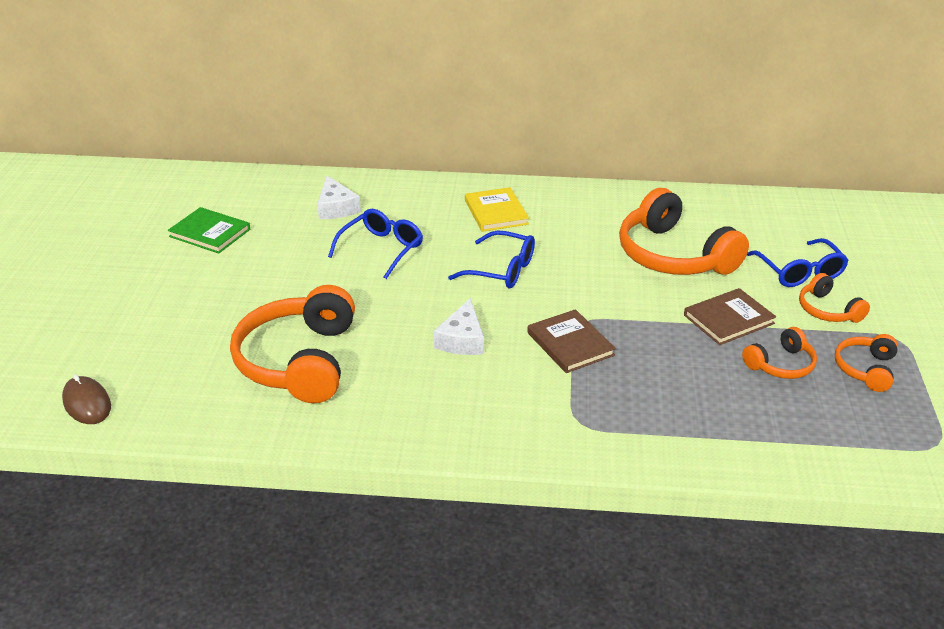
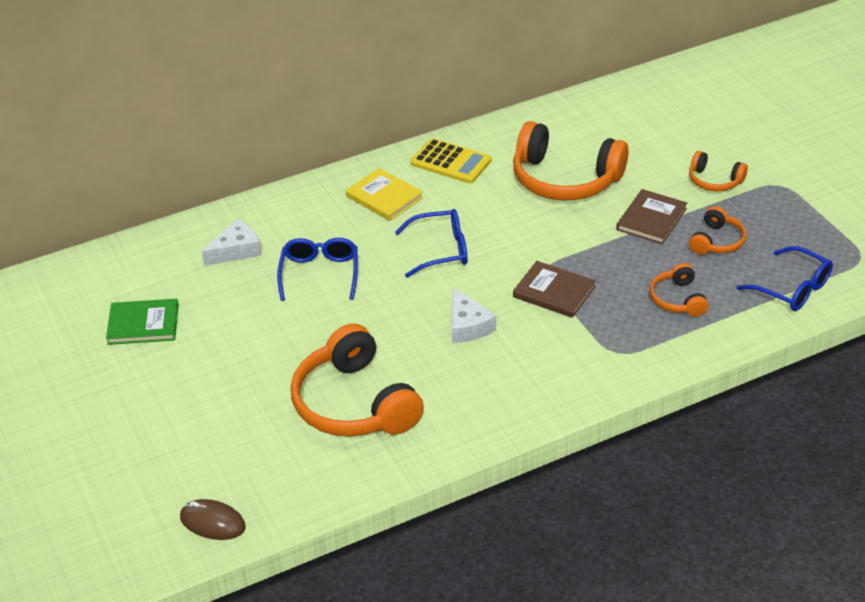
camera: 30 degrees left, 5 degrees up
(336, 208) = (236, 250): white cheese -> white cheese turned 75 degrees counterclockwise
(581, 206) = (451, 162): none -> yellow calculator
(800, 272) = (670, 155): blue glasses -> blue glasses (793, 289)
(865, 369) = (775, 219): orange headphones -> orange headphones (677, 299)

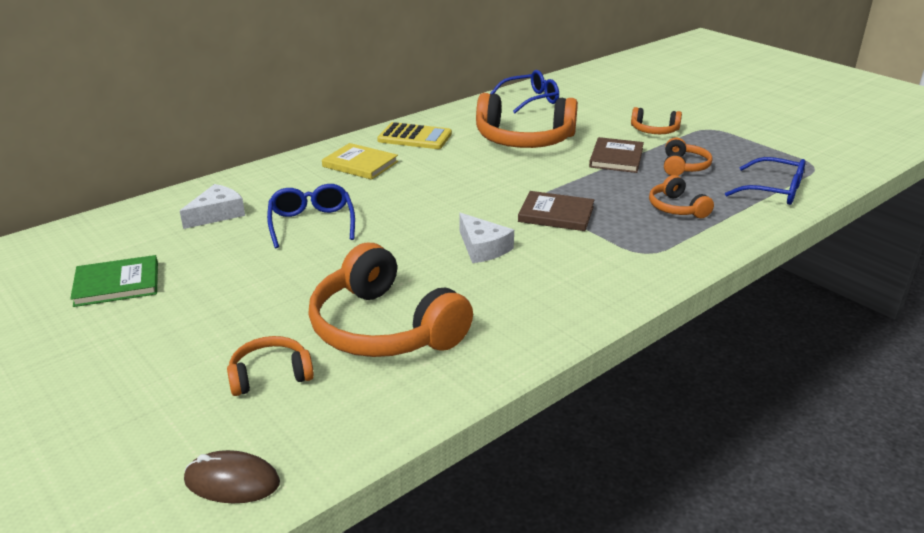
camera: 15 degrees left, 10 degrees down
(254, 436) = (270, 375): none -> orange headphones
(441, 250) = (431, 195): blue glasses -> blue glasses (531, 100)

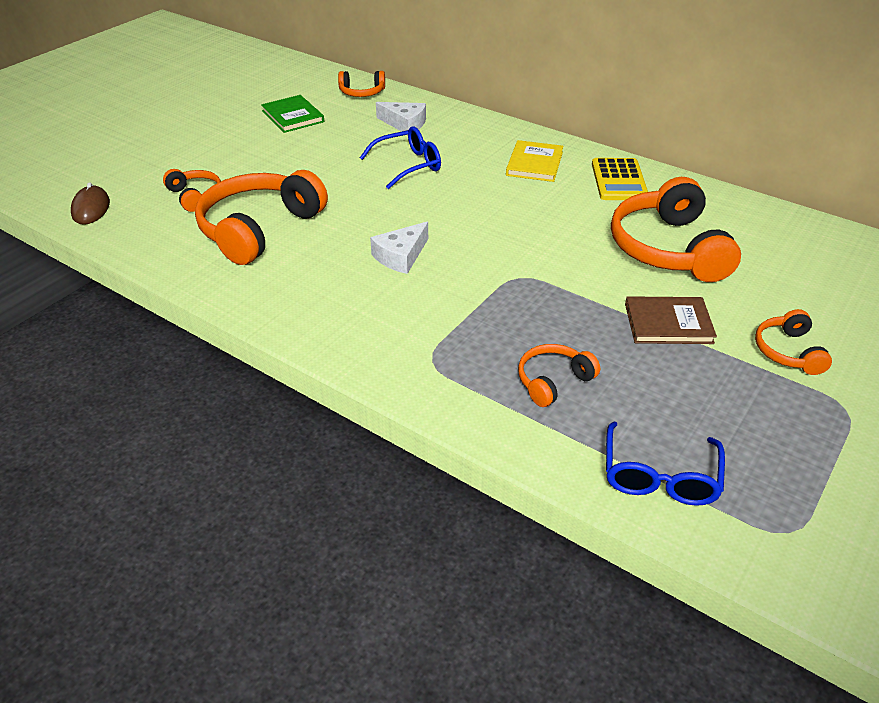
camera: 75 degrees right, 10 degrees up
(531, 100) = (800, 239): blue glasses -> none
(556, 214) = (491, 292): brown book -> none
(684, 166) = (682, 384): orange headphones -> orange headphones (362, 92)

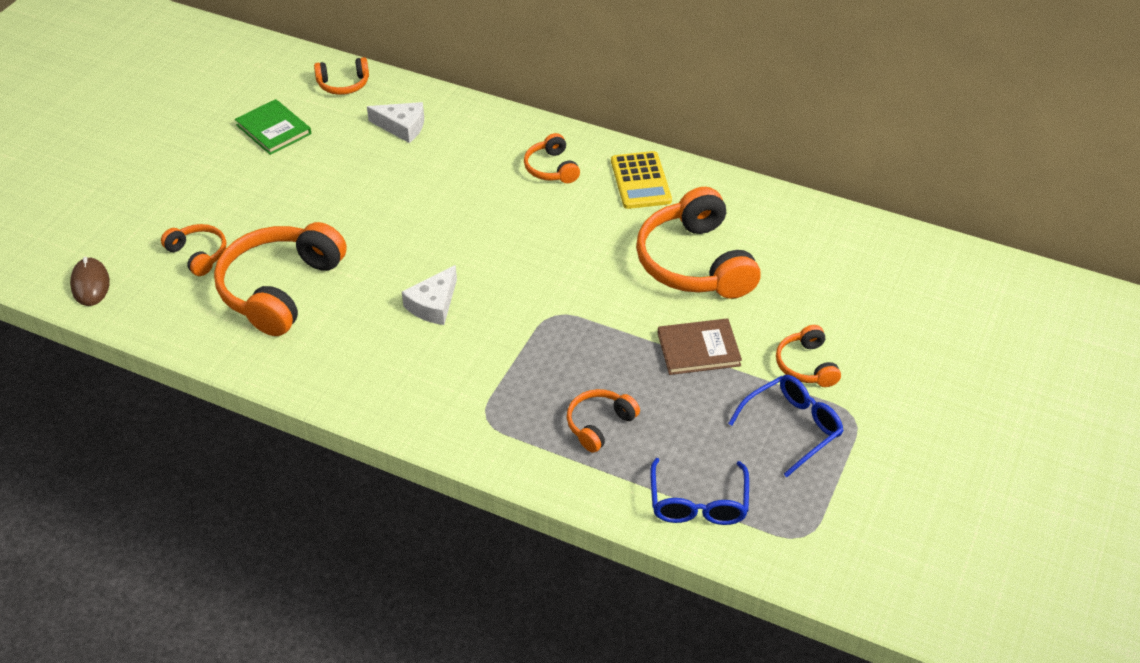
camera: 10 degrees left, 5 degrees up
(408, 165) = (418, 185): blue glasses -> blue glasses (792, 427)
(534, 164) = (551, 168): yellow book -> orange headphones

